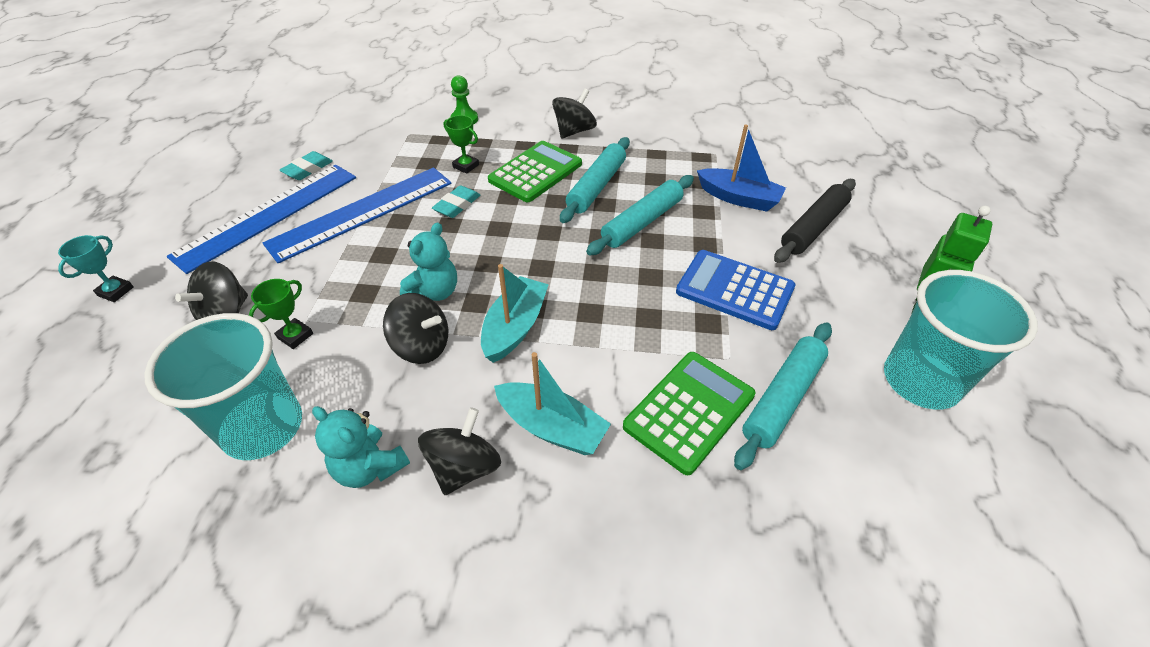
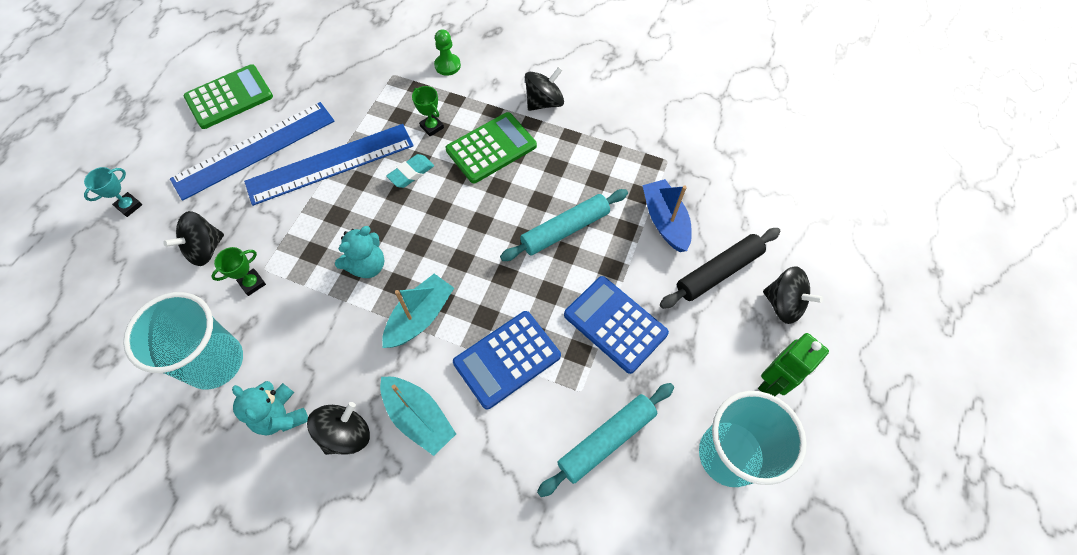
camera: 15 degrees right, 15 degrees up
(308, 169) = (296, 102): turquoise eraser -> none
(422, 346) = (344, 317): black spinning top -> black spinning top (783, 304)
(596, 186) = (540, 178): turquoise rolling pin -> none
(632, 346) = (507, 359): none -> blue calculator
(689, 411) = (528, 431): green calculator -> green calculator (229, 97)
(738, 198) = (665, 221): blue boat -> blue boat turned 150 degrees counterclockwise

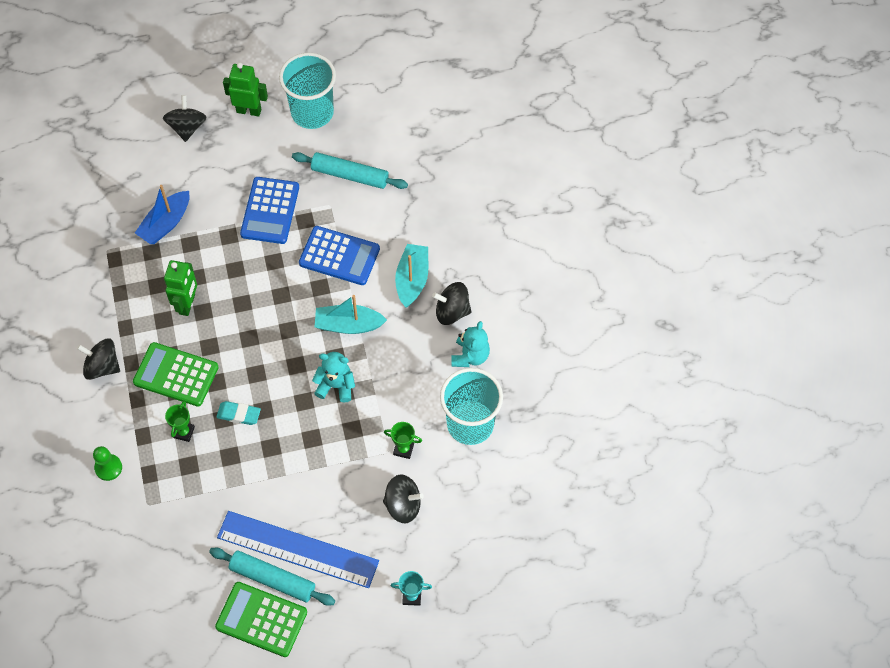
camera: 125 degrees left, 0 degrees up
(330, 164) = (270, 480): blue ruler -> none
(557, 192) = (187, 304): none -> green robot
(565, 229) = (217, 280): turquoise rolling pin -> turquoise rolling pin (272, 579)
(718, 272) = (187, 173): black rolling pin -> none

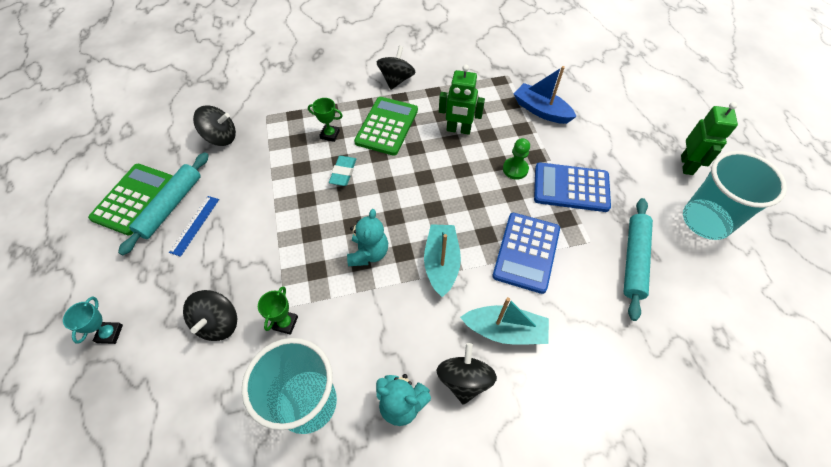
camera: 90 degrees right, 5 degrees down
(108, 468) = (304, 90): green pawn -> green pawn (515, 169)
(187, 127) = (650, 119): black spinning top -> black spinning top (221, 137)
(297, 549) = (195, 225): blue ruler -> blue ruler, size x0.44

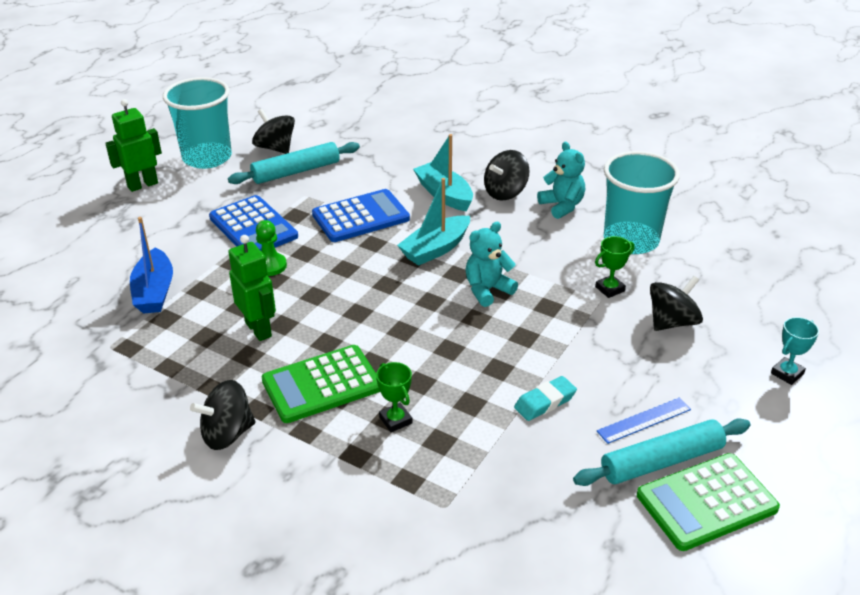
camera: 135 degrees left, 20 degrees down
(221, 137) = (535, 515): black spinning top -> black spinning top (275, 148)
(343, 173) = (431, 368): turquoise eraser -> turquoise eraser (545, 402)

